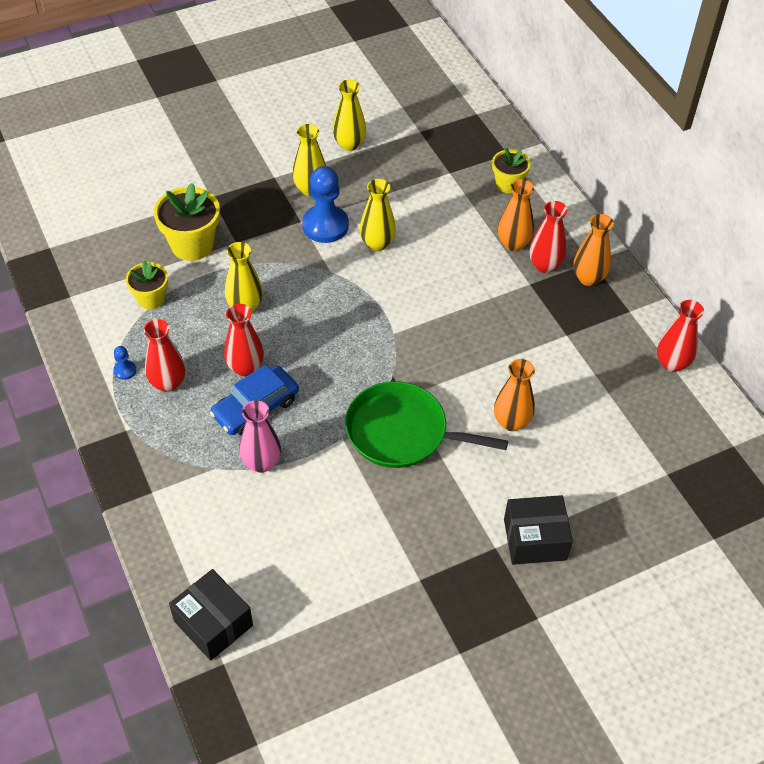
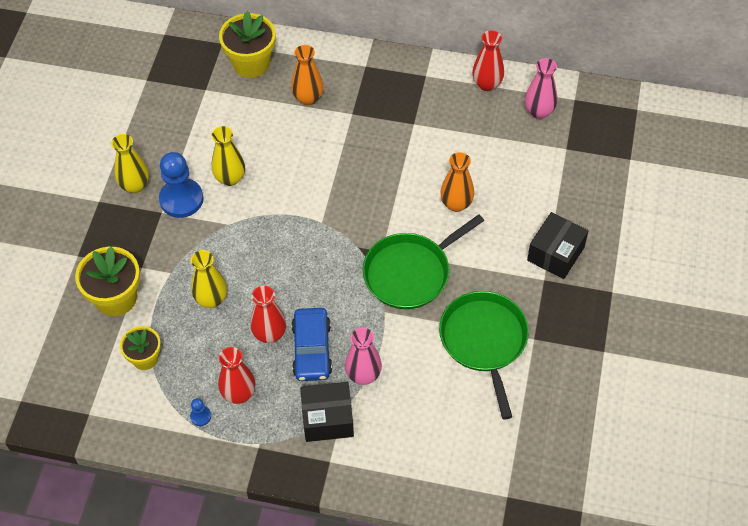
camera: 50 degrees left, 5 degrees up
(213, 623) = (471, 484): black box -> black box (327, 419)
(349, 144) = (114, 132): yellow vase -> none
(380, 538) = (484, 341): none -> green pan
(508, 184) = (251, 63): yellow flower pot -> yellow flower pot, size x1.61
(544, 265) = (344, 94): red vase -> none
(588, 278) = (378, 78): orange vase -> none
(686, 424) = (539, 111): none -> pink vase

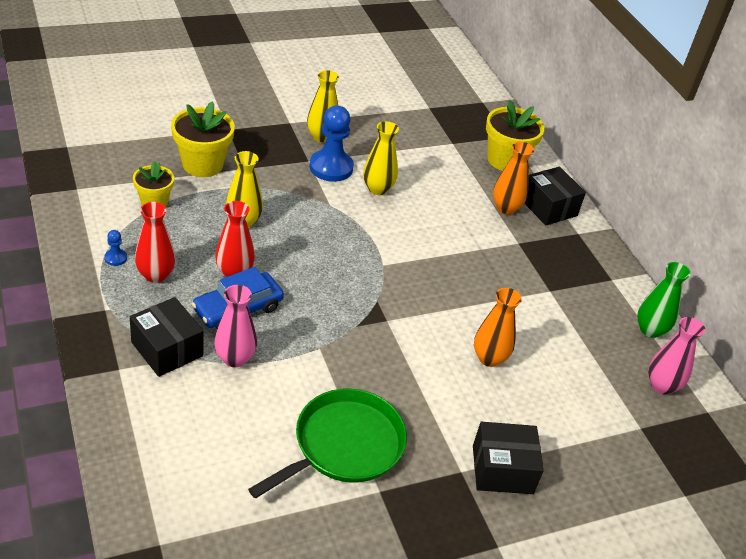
camera: 50 degrees right, 15 degrees down
(325, 68) = (548, 207): none -> black box
(410, 272) = (379, 351): green pan -> none
(487, 84) = (650, 330): red vase -> green vase

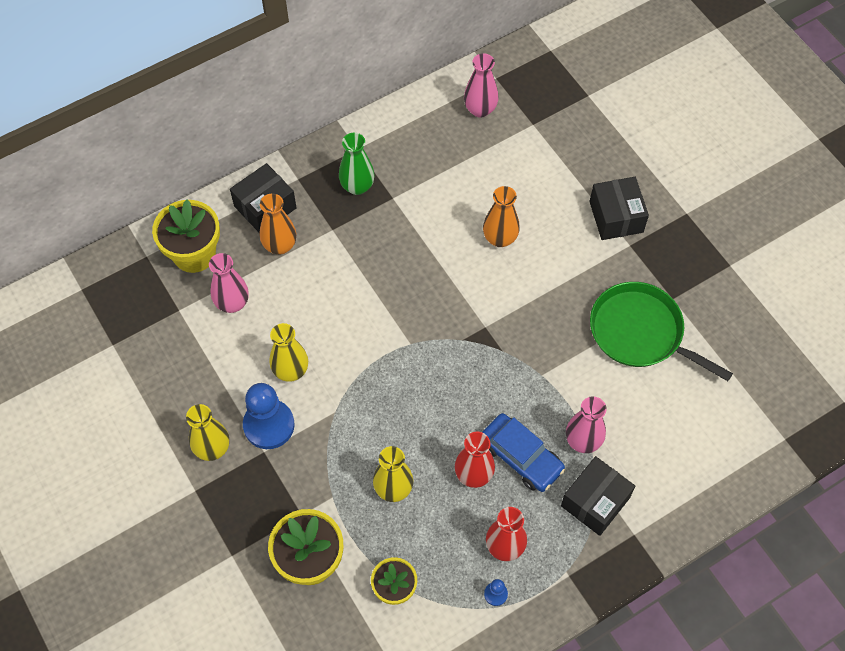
camera: 95 degrees left, 20 degrees up
(452, 171) = (232, 303): none -> pink vase
(650, 330) = (415, 118): green vase -> green vase (357, 186)

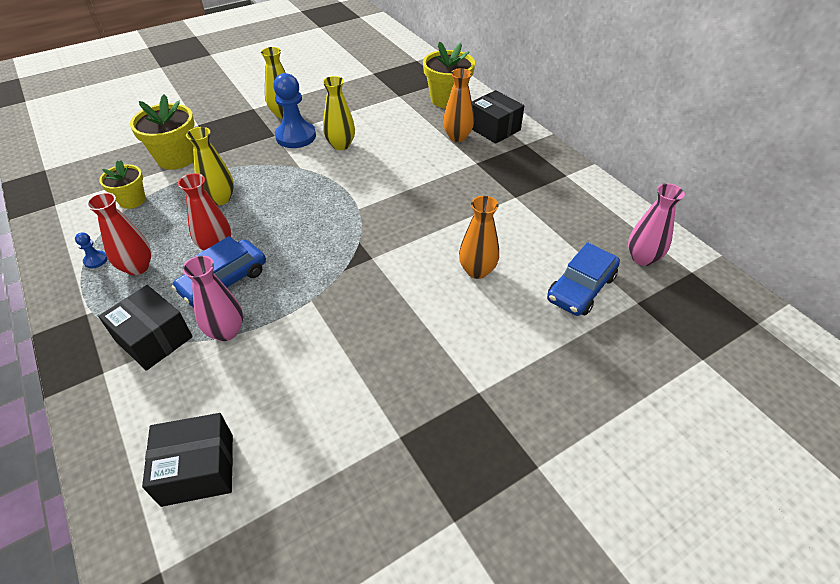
camera: 90 degrees right, 15 degrees down
(232, 303) = (403, 117): pink vase -> none
(357, 186) = (524, 175): green vase -> none
(518, 161) = (581, 288): none -> blue car
(616, 217) = (519, 379): black box -> black box (198, 469)
(640, 332) = (352, 395): green pan -> none

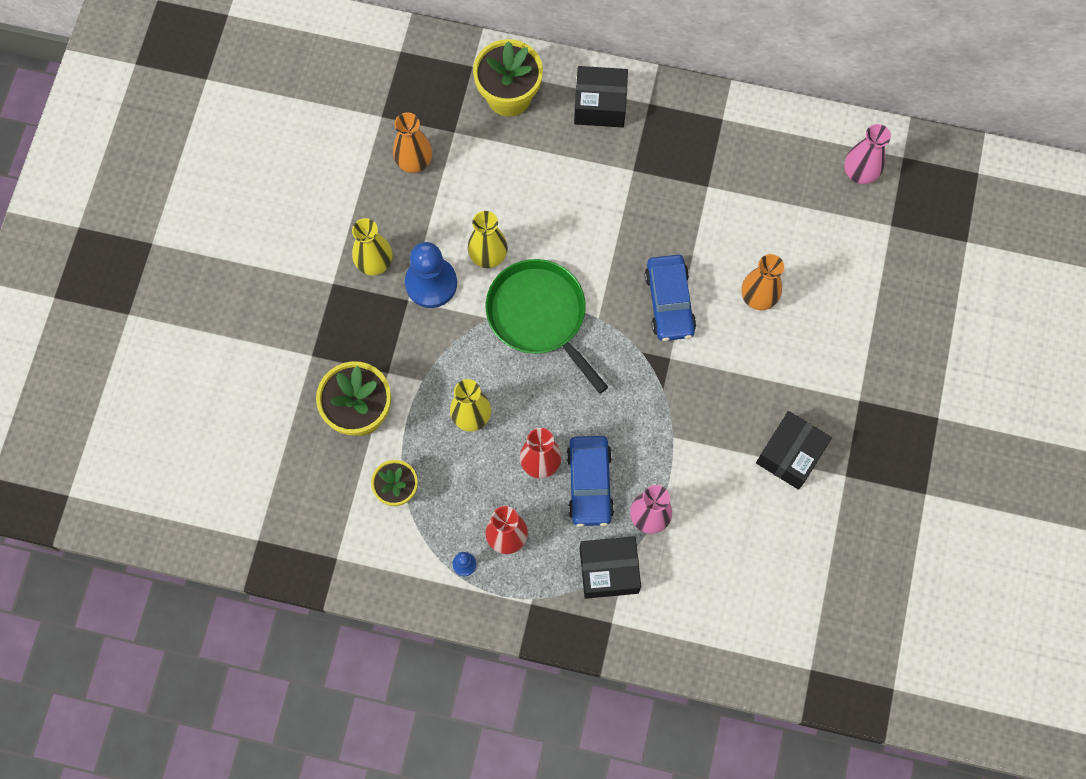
camera: 45 degrees left, 25 degrees up
(198, 469) = (758, 609): black box -> black box (790, 455)
(327, 185) = (539, 316): none -> green pan
(457, 137) = (579, 147): orange vase -> orange vase (414, 162)
(581, 288) = (843, 246): blue car -> blue car (669, 302)

